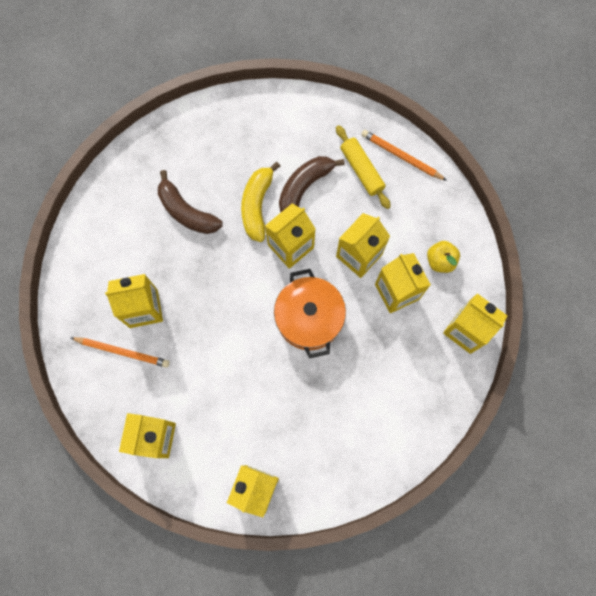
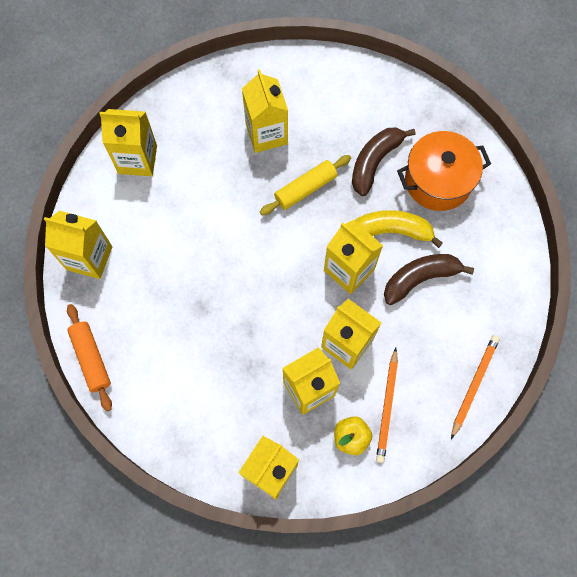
camera: 85 degrees right, 5 degrees down
(122, 352) = (221, 120): orange pencil -> orange pencil (387, 407)
(304, 186) = (420, 278): brown banana -> brown banana turned 60 degrees counterclockwise
(309, 318) = (269, 296): orange pot -> orange pot (438, 181)
(356, 487) = (91, 358): none -> orange rolling pin
(361, 170) = (449, 340): yellow rolling pin -> yellow rolling pin (305, 189)

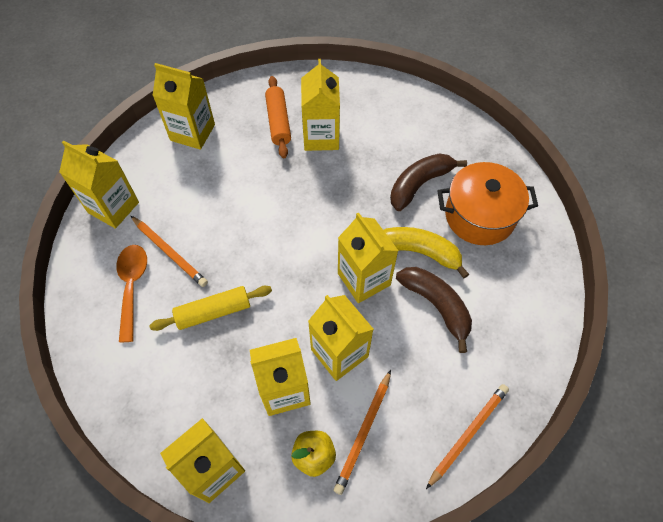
camera: 15 degrees right, 10 degrees down
(91, 358) = (76, 301): orange rolling pin -> orange rolling pin (278, 122)
(138, 331) = (132, 286): none -> orange spoon
(161, 289) = (169, 252): none -> orange pencil
(305, 189) = (343, 193): yellow rolling pin -> yellow rolling pin (213, 312)
(420, 278) = (436, 306): brown banana -> brown banana turned 60 degrees clockwise

